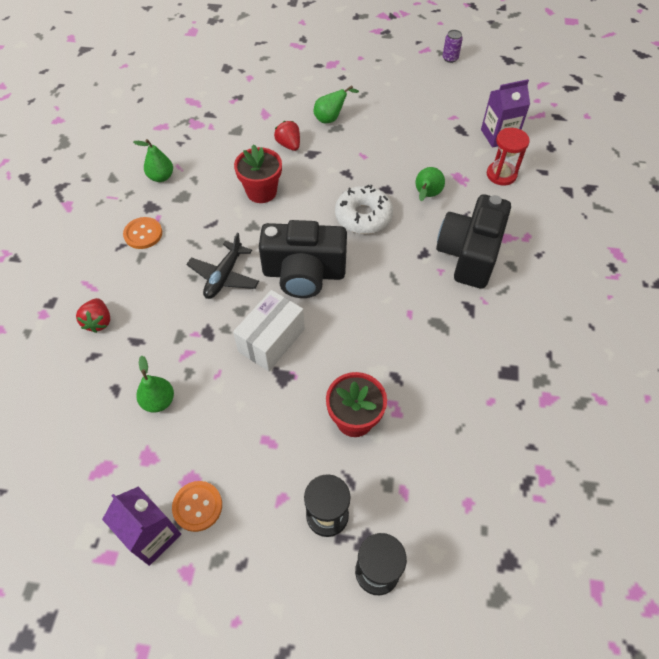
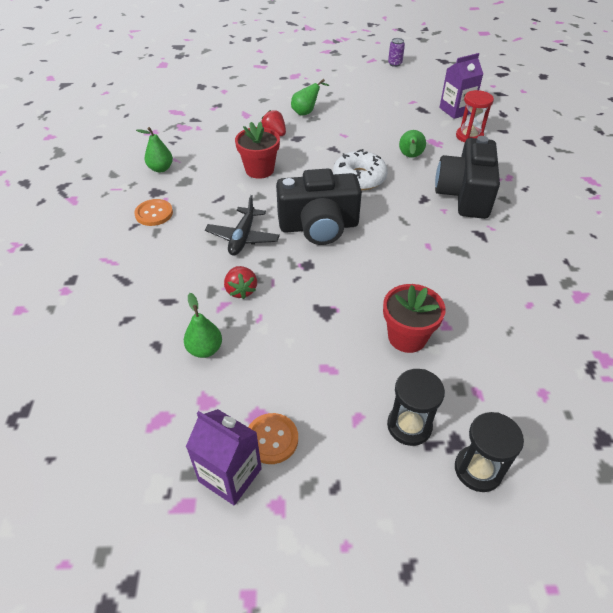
camera: 10 degrees left, 10 degrees down
(98, 322) = (125, 289): red strawberry -> red strawberry (241, 290)
(271, 340) = (305, 283): white box -> none

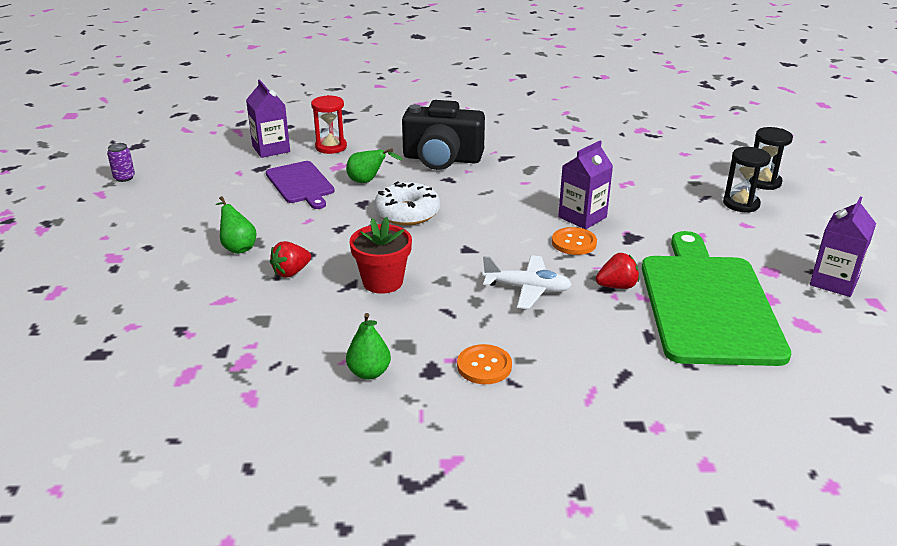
camera: 90 degrees left, 15 degrees down
(205, 349) = (708, 304): green pear -> green cutting board
(243, 237) = (527, 289): black plane -> white plane
(271, 439) = (788, 263): orange button -> orange button (574, 243)
(319, 226) = (501, 239): black camera -> none
(362, 280) = (582, 217): none -> purple carton
(399, 127) = (300, 184): none -> purple cutting board
(407, 337) = (649, 199): red flower pot -> none

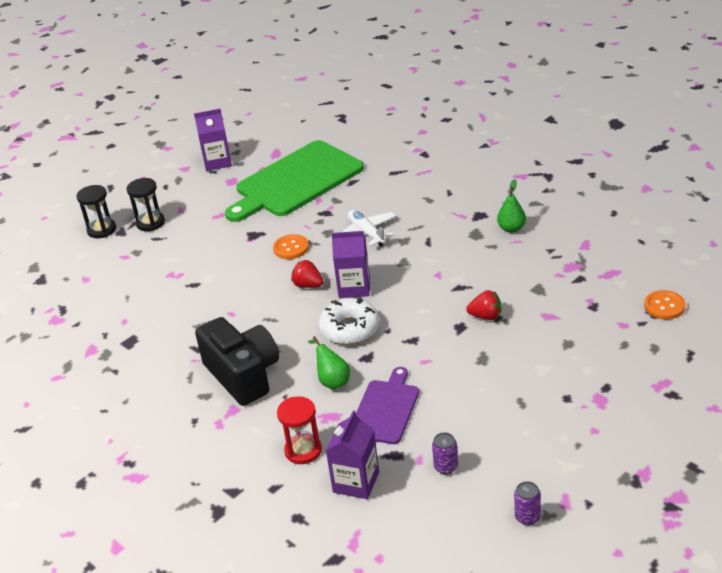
camera: 130 degrees left, 5 degrees up
(213, 176) = (446, 467): none -> purple can
(237, 247) = (500, 360): green pear -> none
(382, 282) = (438, 279): red flower pot -> none
(484, 366) = (451, 205): orange button -> orange button (664, 306)
(582, 217) = (252, 263): purple carton -> purple carton (354, 287)
(617, 286) = (319, 211): red strawberry -> red strawberry (308, 285)

